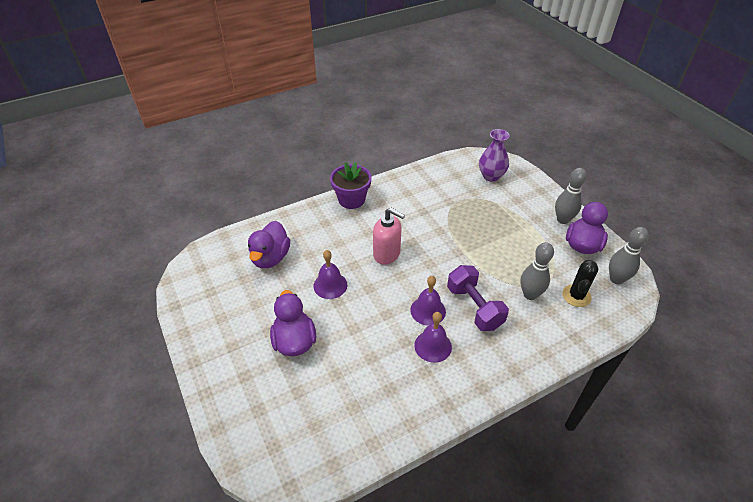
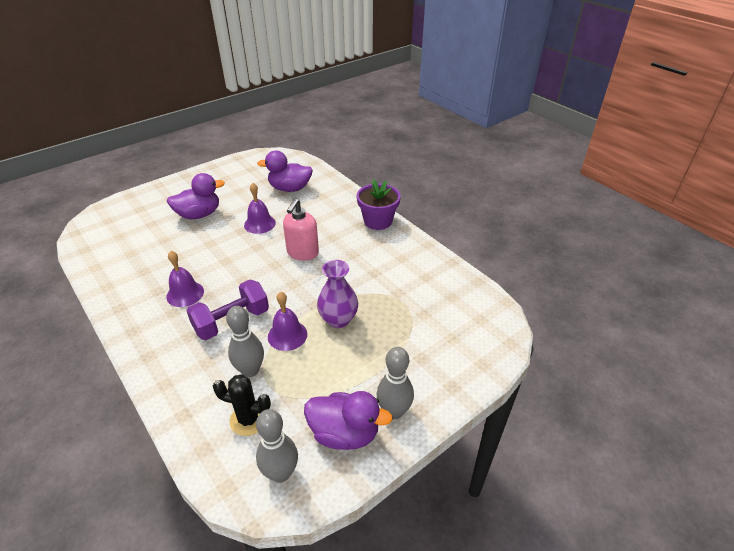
camera: 80 degrees right, 5 degrees down
(428, 310) = (228, 287): purple bell -> purple bell (287, 335)
(491, 176) = (462, 330): purple vase -> purple vase (338, 320)

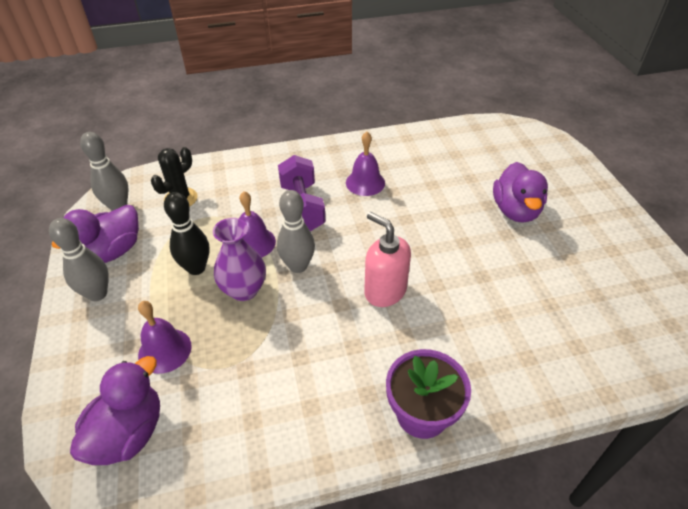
camera: 115 degrees right, 5 degrees up
(250, 370) = (230, 209): grey bowling pin -> grey bowling pin (298, 266)
(259, 224) = (472, 263): purple bell -> purple bell (165, 350)
(290, 188) = (563, 320): purple duck -> purple duck (129, 433)
(332, 358) = (196, 268): none -> black bowling pin

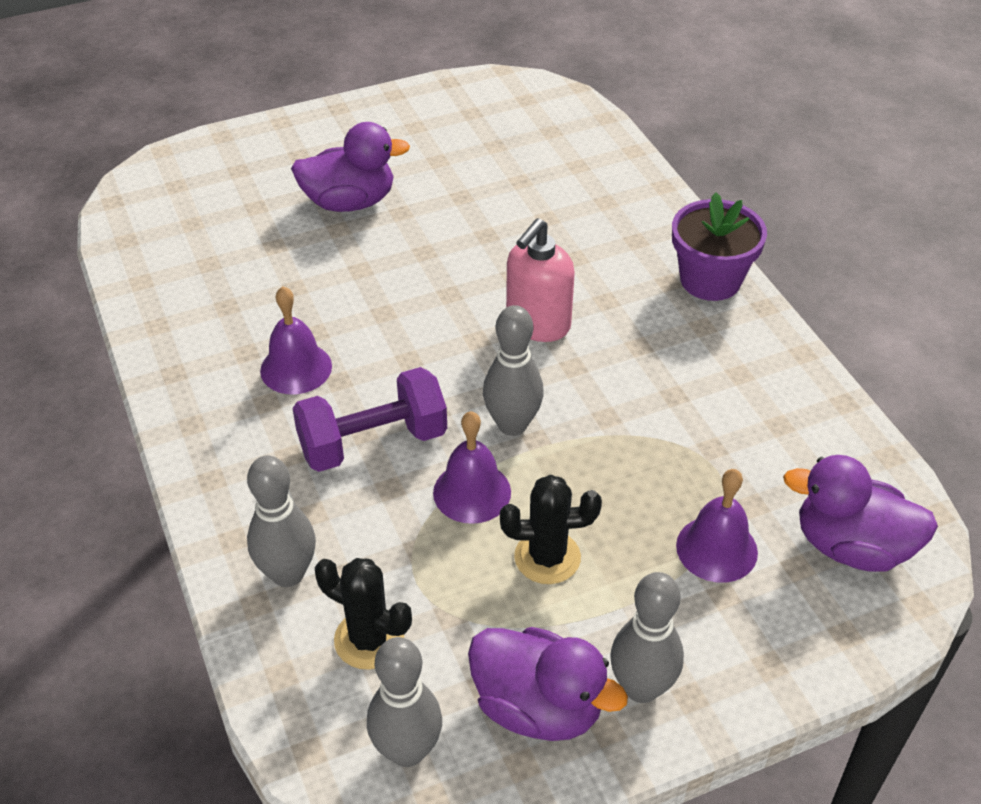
camera: 100 degrees left, 0 degrees up
(196, 268) = (547, 557): black bowling pin -> black cactus
(230, 176) = (288, 574): none -> grey bowling pin
(244, 290) = (577, 481): purple vase -> none

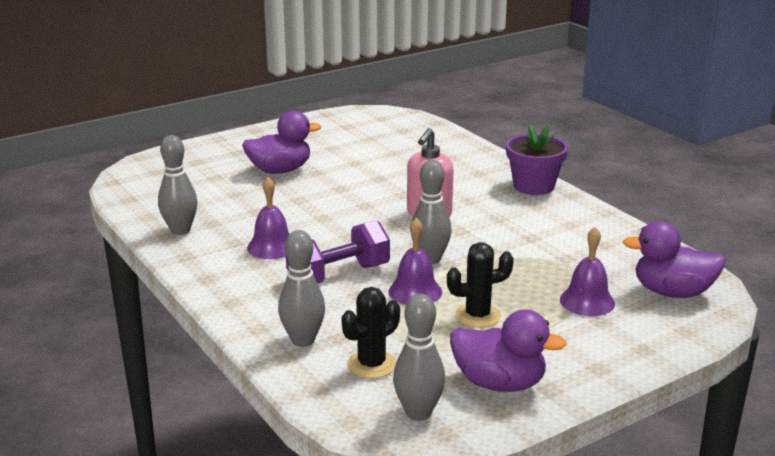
camera: 10 degrees left, 20 degrees down
(369, 639) = (371, 365): black cactus -> black cactus turned 60 degrees counterclockwise
(641, 687) = (564, 367): grey bowling pin -> grey bowling pin (180, 230)

